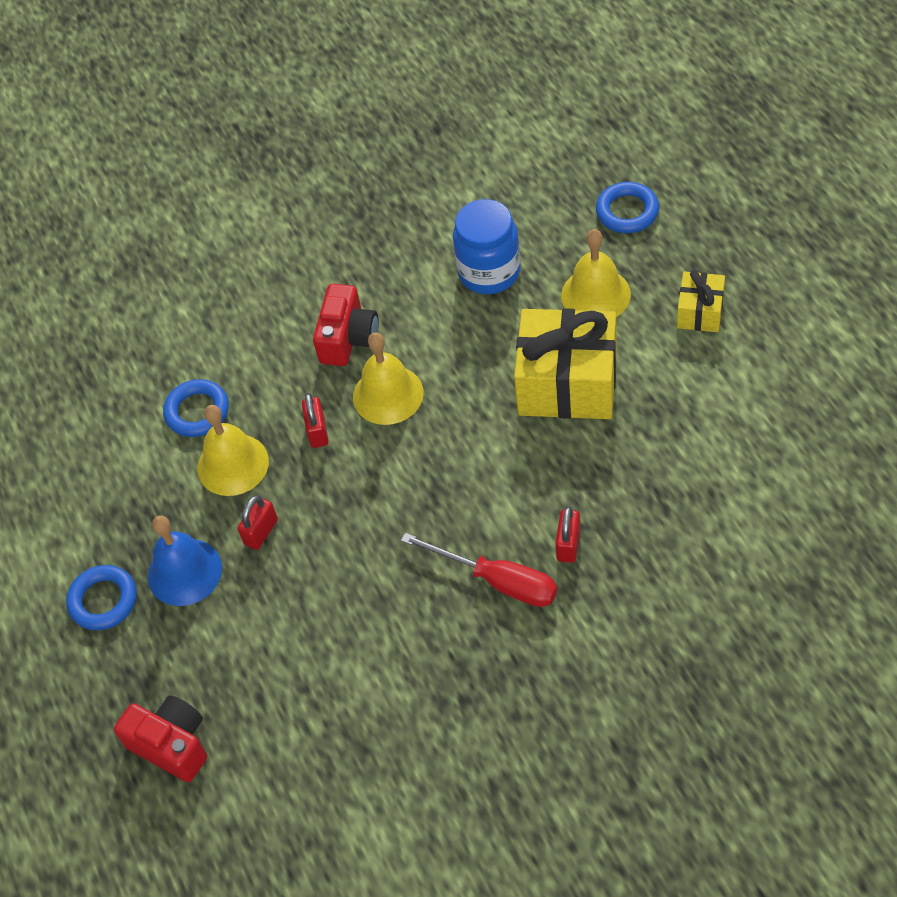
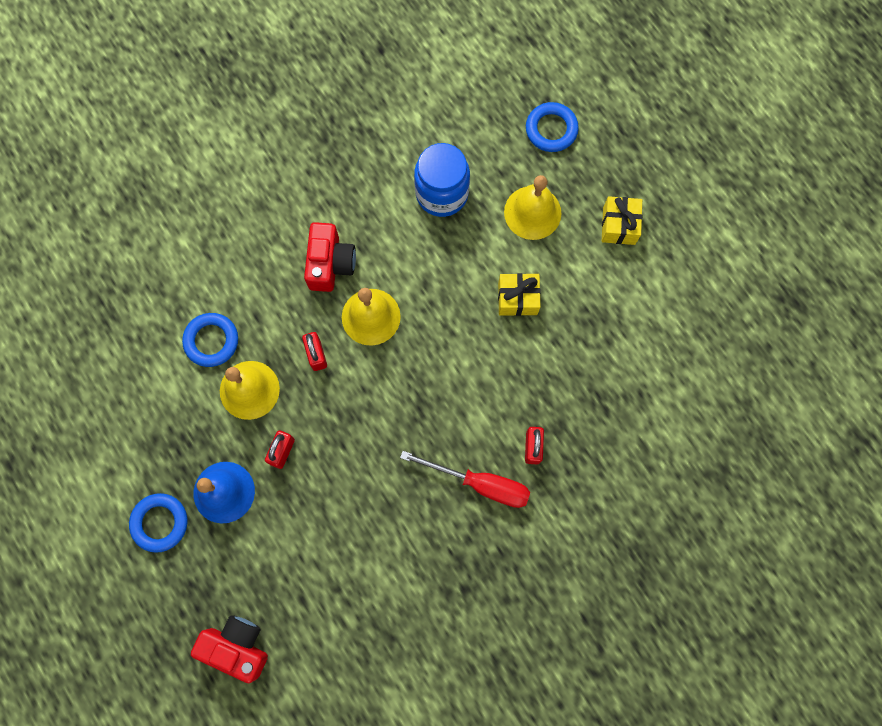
camera: 15 degrees left, 20 degrees up
(567, 383) = (517, 298): yellow gift -> yellow gift, size x0.51

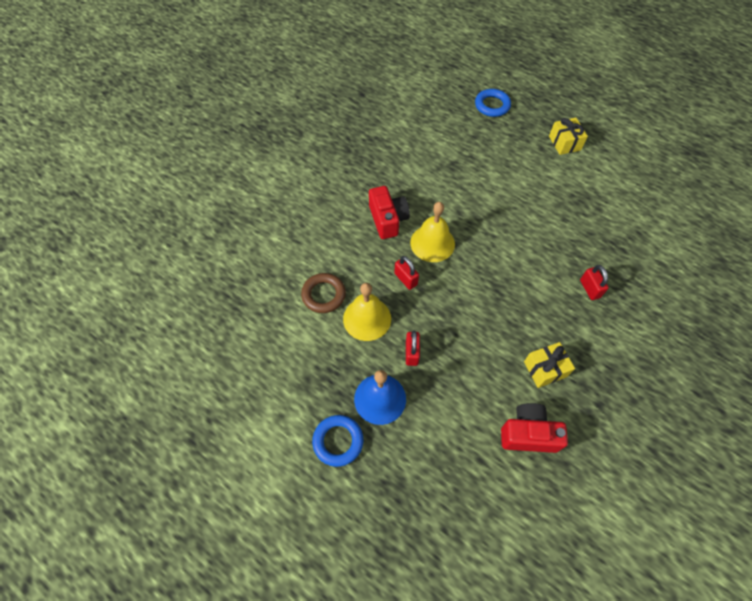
camera: 20 degrees left, 15 degrees down
(211, 341) = (323, 295): blue ring -> brown ring
(237, 646) = (446, 519): red camera -> red camera (528, 434)
(442, 193) = (442, 158): blue jar -> none
(480, 483) = (567, 325): red screwdriver -> none
(517, 298) = (525, 202): yellow gift -> yellow gift (545, 369)
(532, 212) = (506, 151): yellow bell -> none

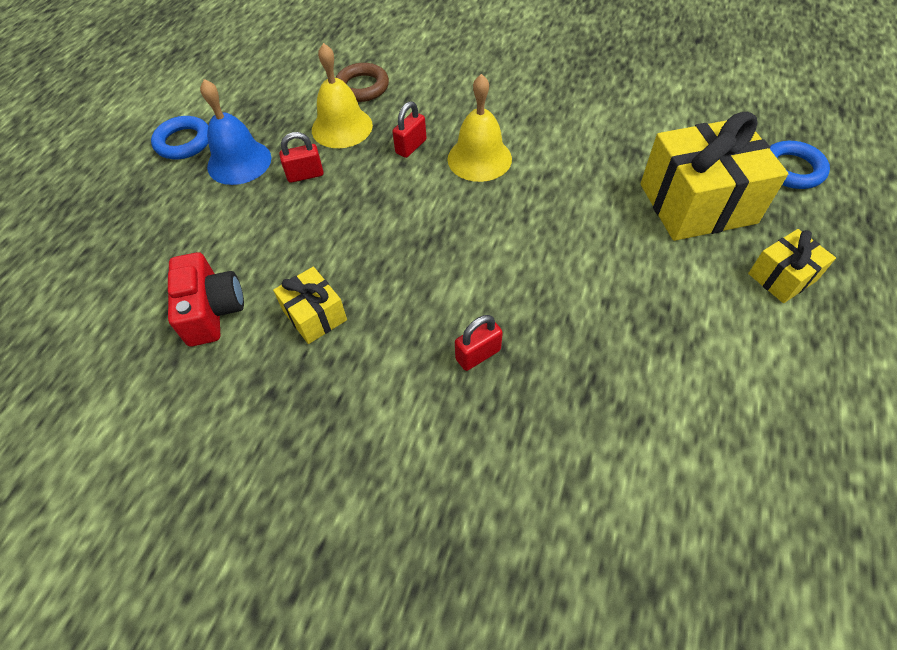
camera: 75 degrees right, 5 degrees down
(388, 219) = (496, 111): red camera -> none
(505, 153) = (697, 203): none -> yellow gift

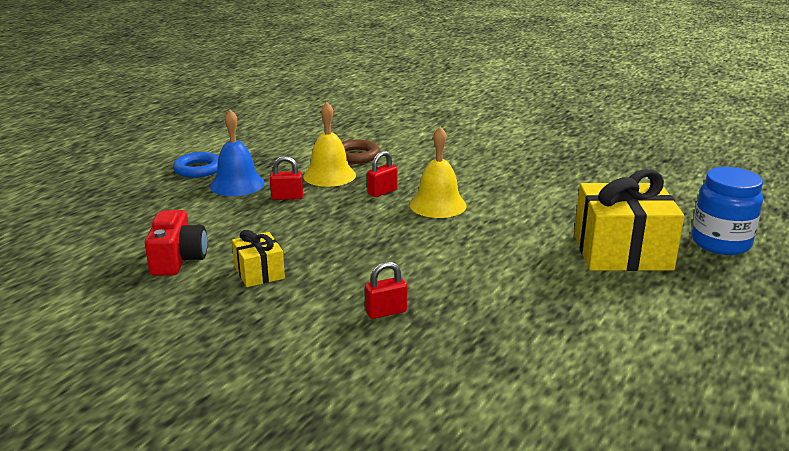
camera: 10 degrees right, 30 degrees down
(782, 277) = (683, 304): yellow gift -> none
(792, 169) = (720, 243): blue ring -> blue jar

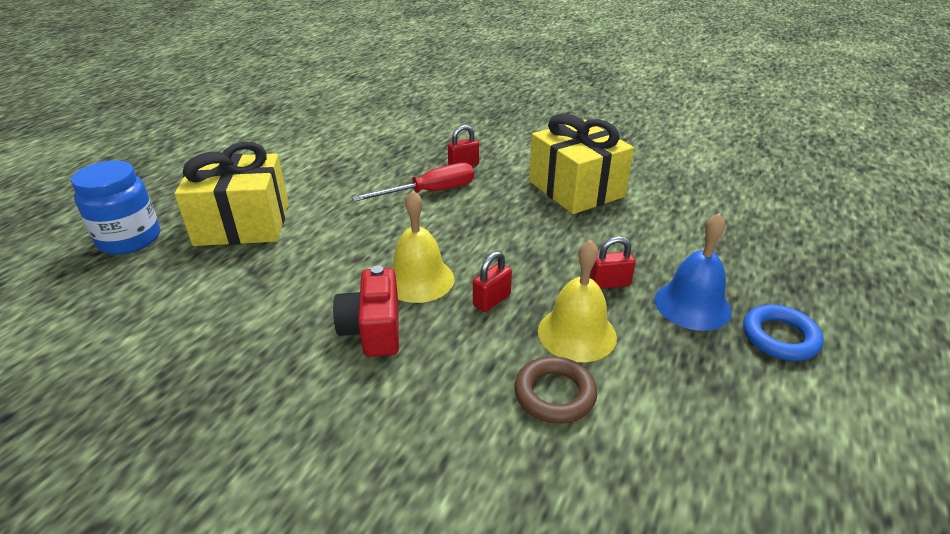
camera: 175 degrees right, 10 degrees up
(178, 259) = (656, 197): red camera -> red camera (373, 330)
(259, 272) = (576, 189): yellow gift -> yellow gift, size x1.96
(430, 276) = (430, 192): none -> red screwdriver

